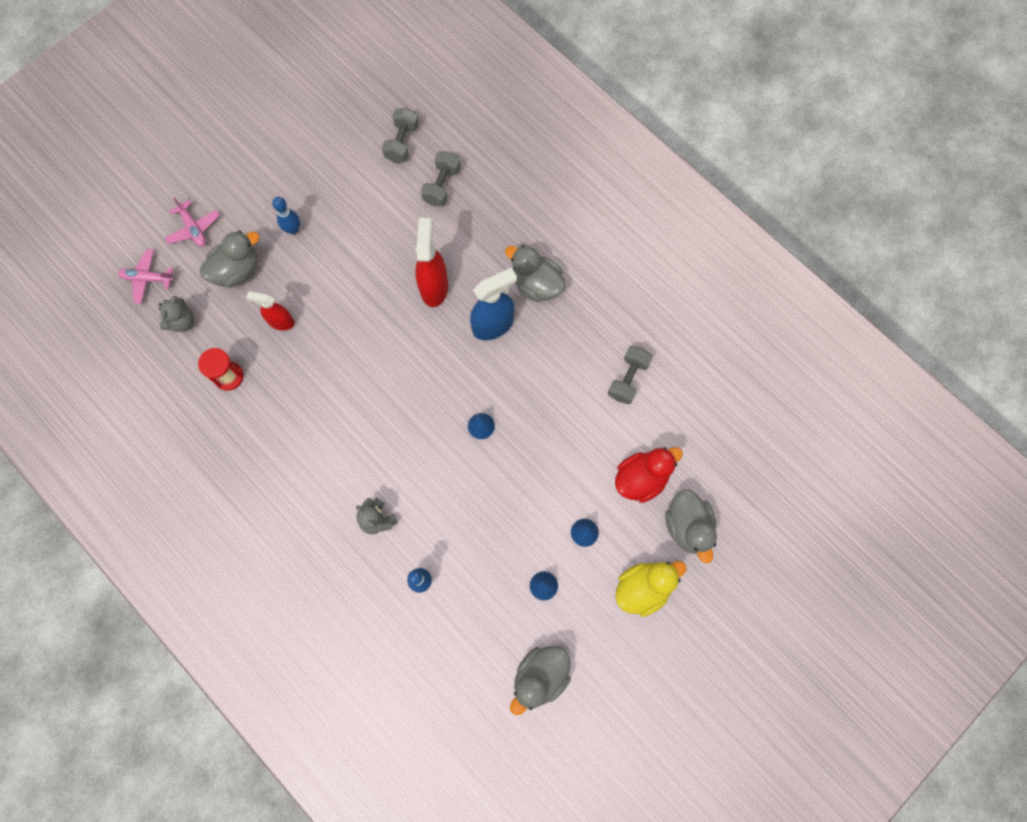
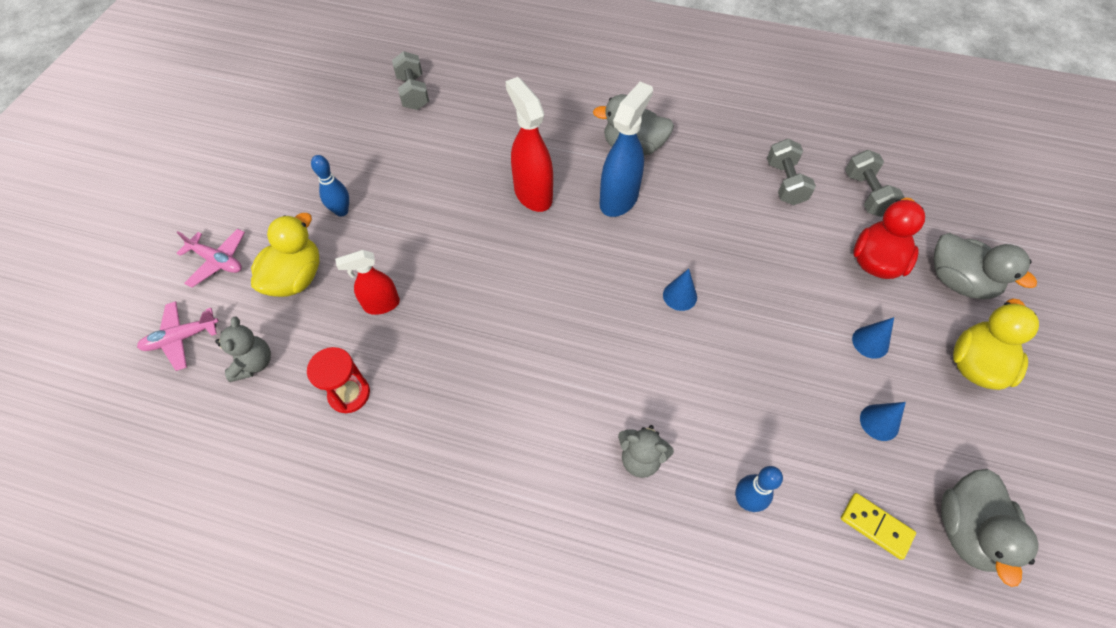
camera: 30 degrees left, 15 degrees down
(237, 270) = (296, 278): grey duck -> yellow duck
(442, 186) = (478, 109): grey dumbbell -> grey dumbbell (866, 194)
(487, 641) = (876, 526): none -> yellow domino

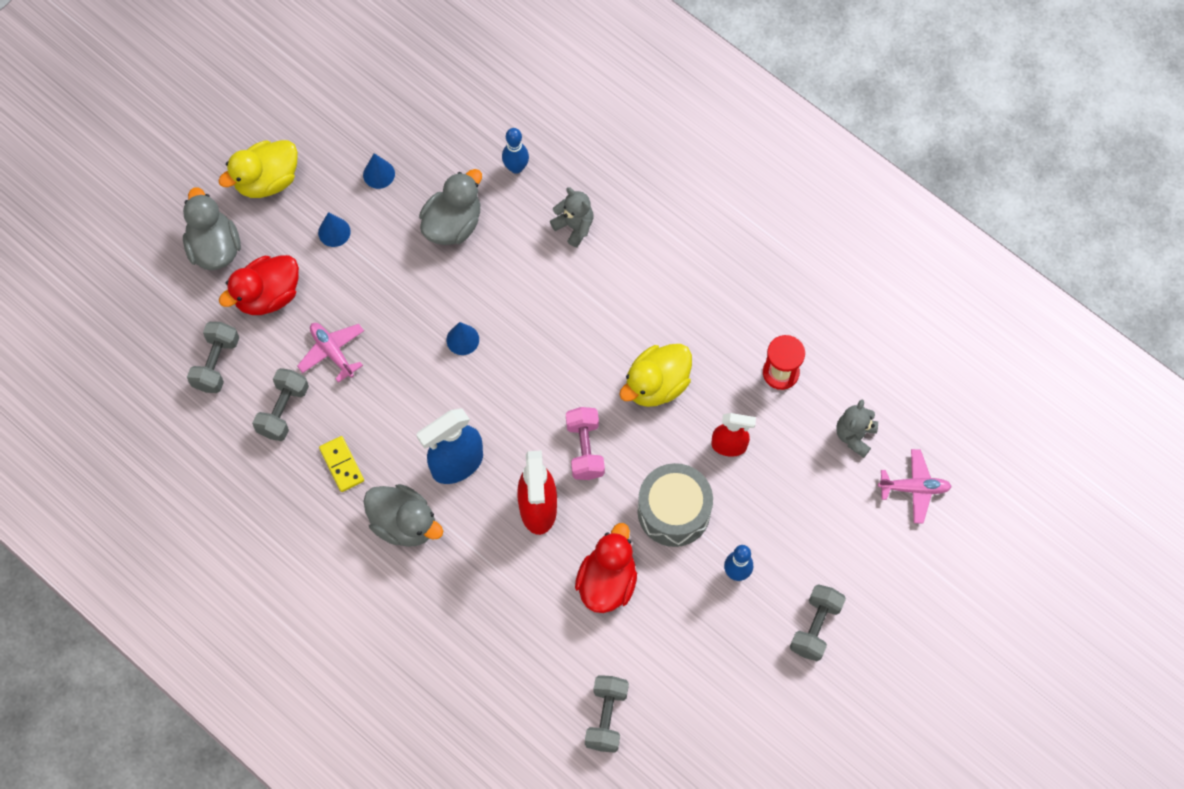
camera: 155 degrees left, 10 degrees up
(217, 261) = (871, 562): pink plane -> pink plane (332, 352)
(261, 198) = (815, 627): none -> grey dumbbell
(296, 278) = (800, 509): yellow duck -> yellow duck (656, 385)
(414, 234) = (674, 511): none -> grey drum
(450, 167) = (607, 581): none -> red duck
(516, 251) = (585, 449): none -> pink dumbbell
(876, 526) = (438, 115): yellow domino -> yellow domino (342, 464)
(966, 530) = (378, 87): grey duck -> grey duck (453, 224)

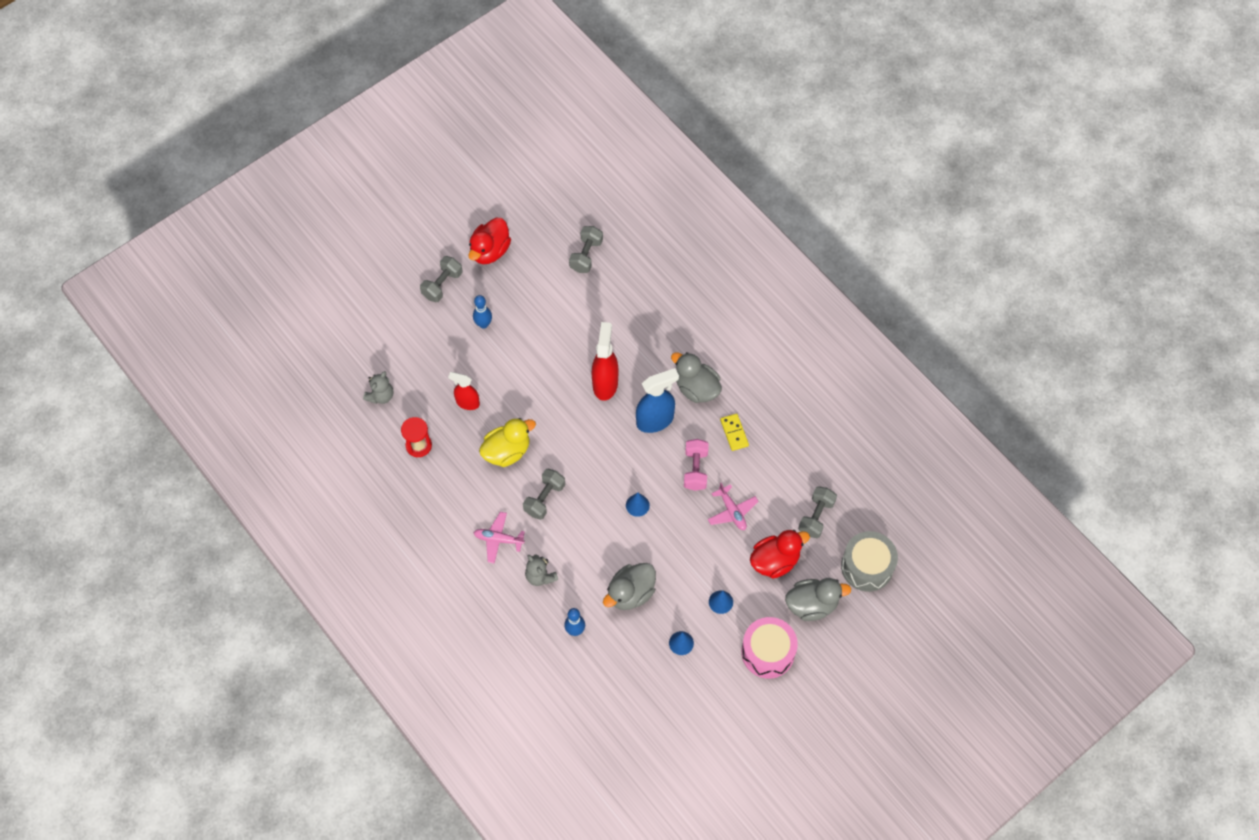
camera: 170 degrees left, 5 degrees down
(214, 247) = (812, 604): grey duck -> grey duck turned 90 degrees counterclockwise
(267, 180) = (768, 652): yellow duck -> pink drum
(283, 410) = (771, 476): grey dumbbell -> grey dumbbell (544, 499)
(585, 449) = (566, 416): pink dumbbell -> pink dumbbell (695, 469)
(607, 581) = (569, 332): red duck -> red duck (490, 251)
(674, 511) = (515, 367): grey drum -> grey drum (867, 566)
(914, 488) = (352, 356): pink plane -> pink plane (498, 539)

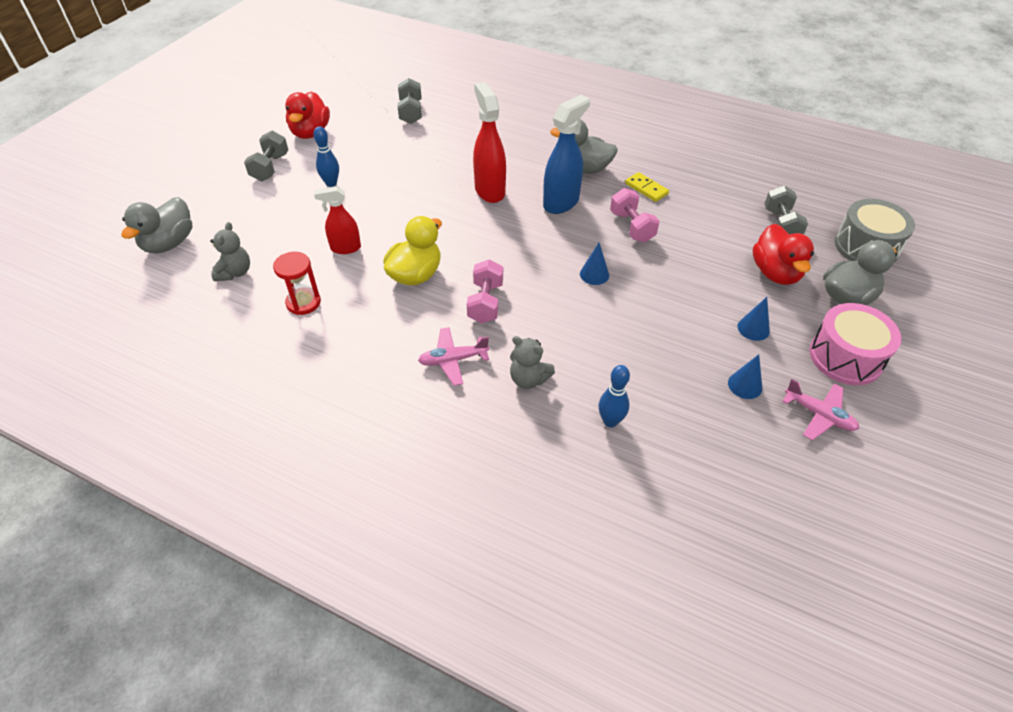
camera: 25 degrees left, 15 degrees down
(544, 499) = (485, 302): grey dumbbell -> pink dumbbell
(630, 593) = (648, 357): grey duck -> grey duck (169, 243)
(732, 511) = (696, 247): pink plane -> pink plane (819, 415)
(775, 561) = (775, 273): red duck -> red duck turned 135 degrees clockwise

